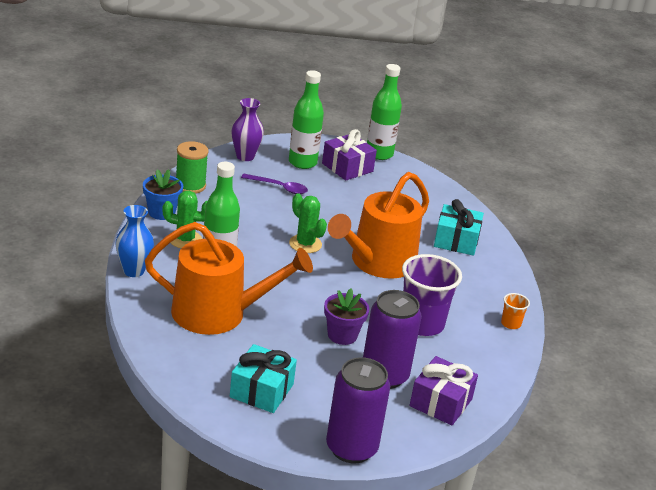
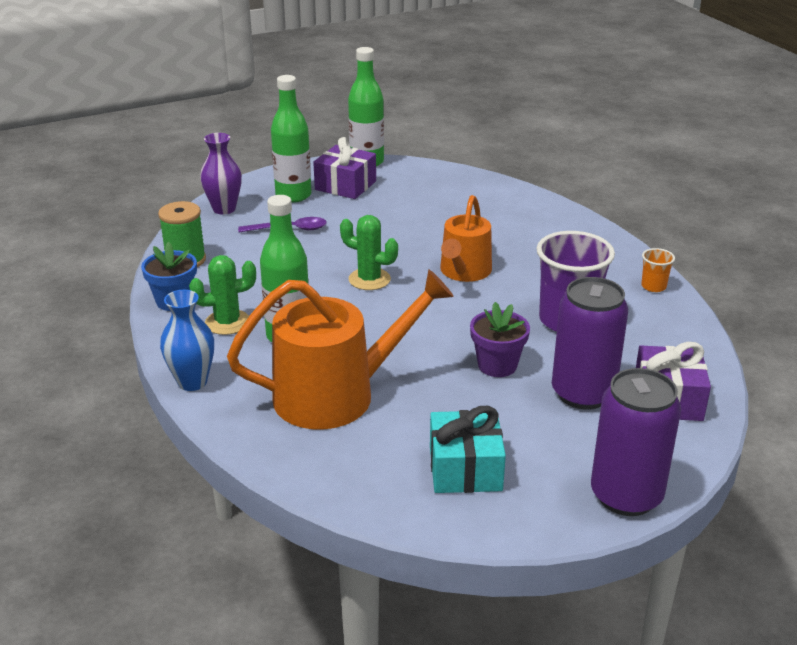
camera: 20 degrees left, 0 degrees up
(378, 262) = (464, 272): orange watering can -> orange watering can, size x0.63
(456, 241) = (522, 222): turquoise gift -> none

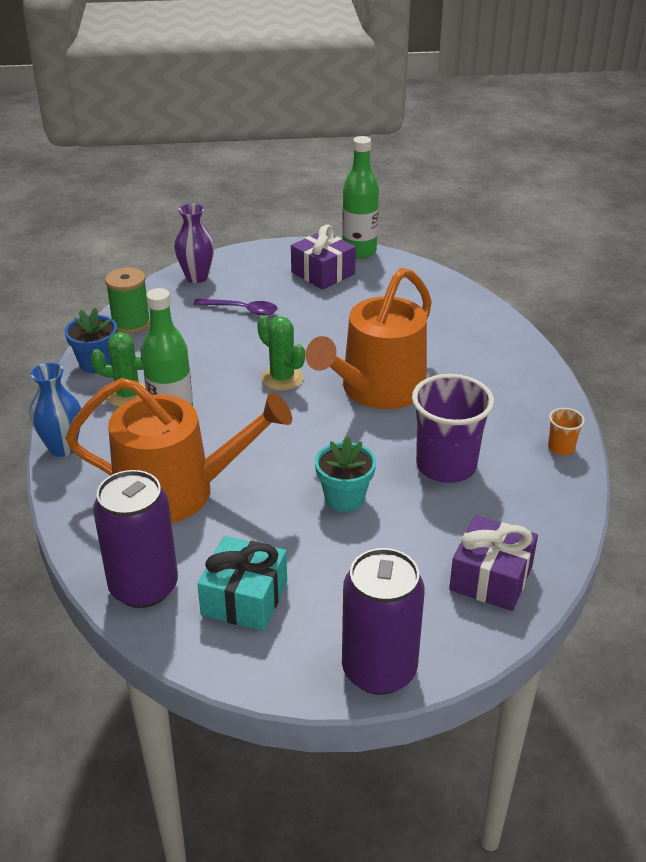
camera: 20 degrees right, 5 degrees up
(293, 195) = (268, 275): green bottle -> none
(464, 272) = (377, 389): orange watering can -> orange watering can, size x1.59
(497, 365) = (344, 498): purple flower pot -> turquoise flower pot
(583, 393) = (409, 549): purple can -> purple can (144, 587)

